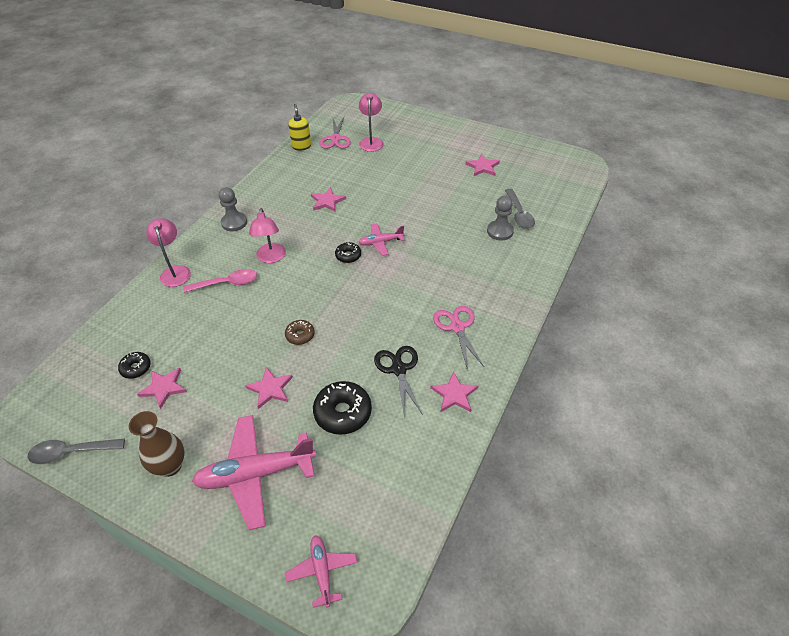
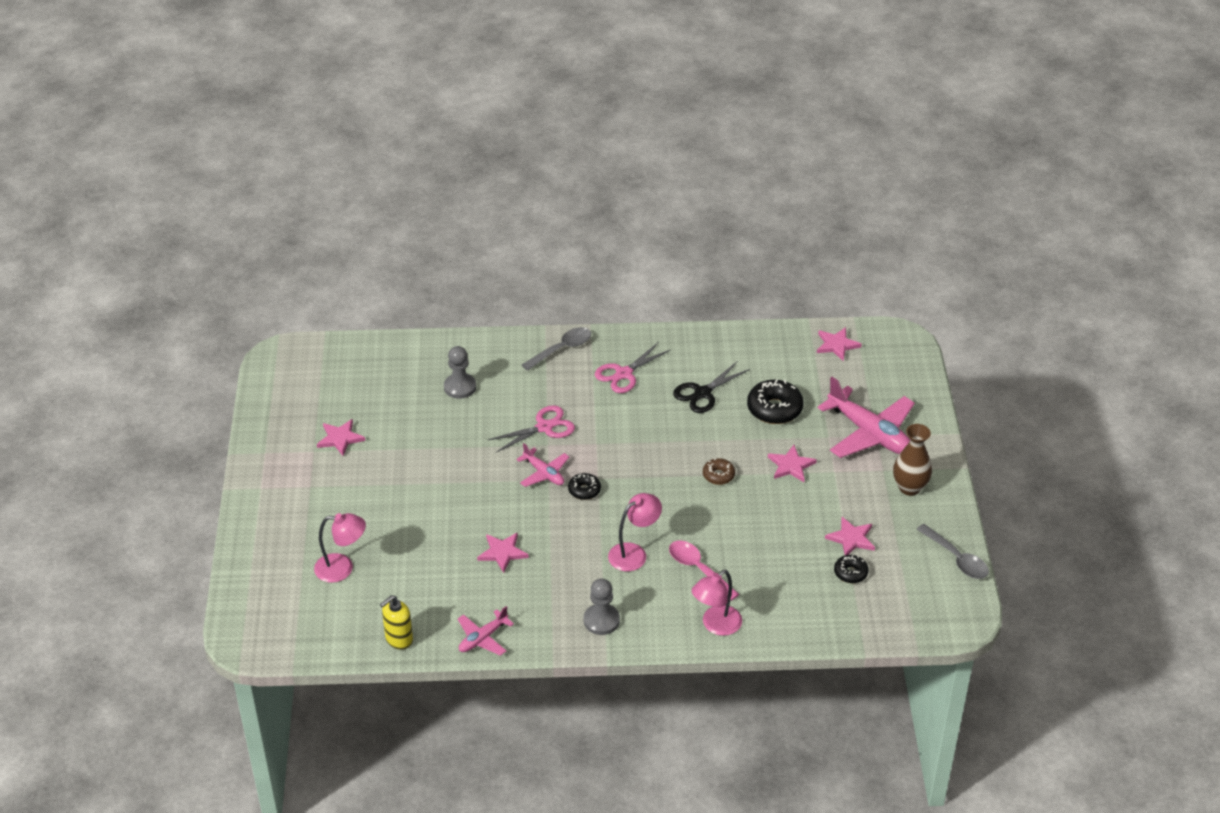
camera: 120 degrees left, 5 degrees down
(322, 571) = (902, 364): pink plane -> pink plane (483, 638)
(335, 139) = (358, 610): pink scissors -> pink scissors (544, 427)
(371, 141) = (342, 568): pink lamp -> pink lamp turned 150 degrees counterclockwise
(454, 394) = (701, 351): pink star -> pink star (836, 345)
(519, 214) = (419, 381): grey spoon -> grey spoon (562, 349)

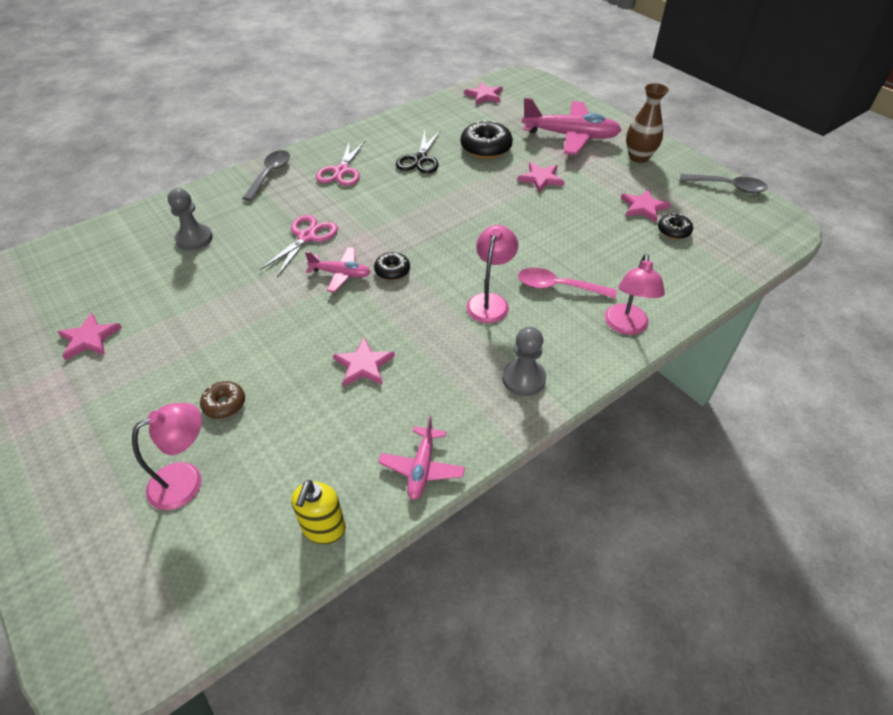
camera: 35 degrees left, 5 degrees up
(718, 475) = (494, 209): brown donut -> brown donut (224, 404)

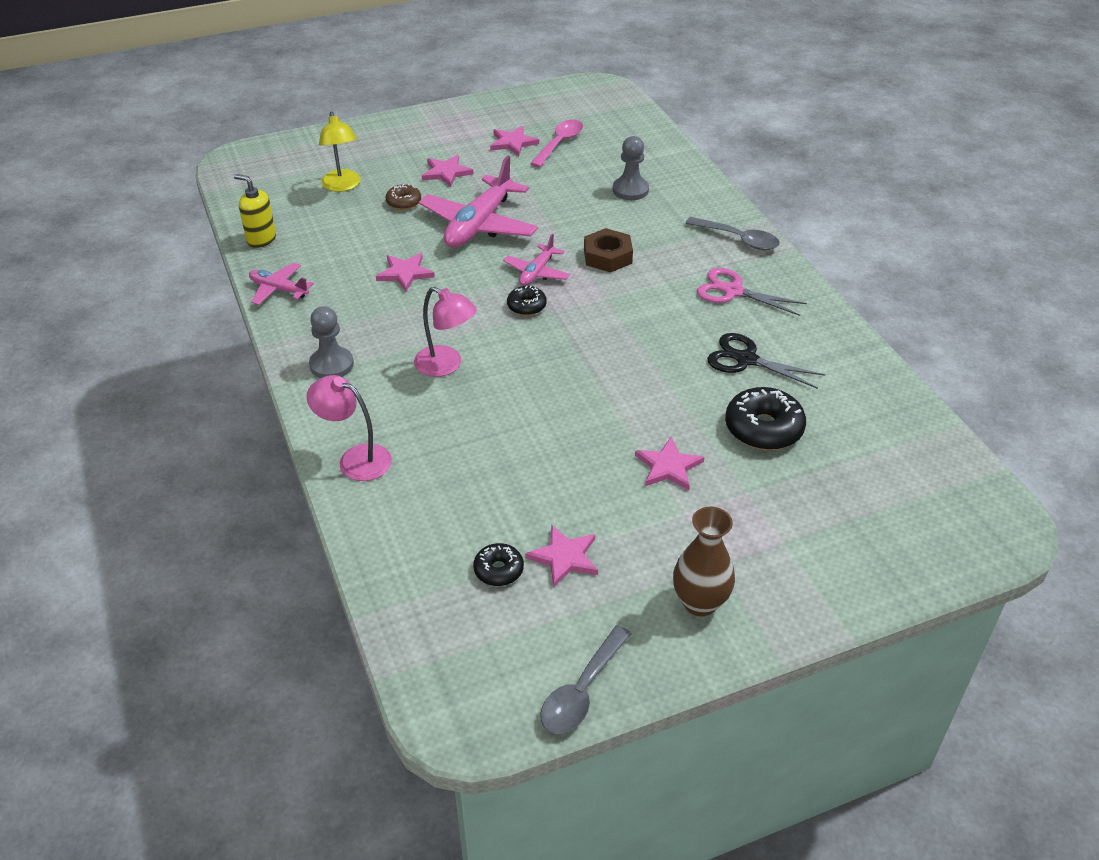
camera: 105 degrees right, 5 degrees down
(186, 480) = (342, 186): pink lamp -> yellow lamp
(307, 237) = (607, 256): pink scissors -> brown nut
(484, 95) = (934, 462): pink star -> pink star (446, 172)
(558, 287) = (443, 423): pink spoon -> pink spoon (559, 143)
(570, 136) = (782, 534): pink plane -> pink plane (479, 225)

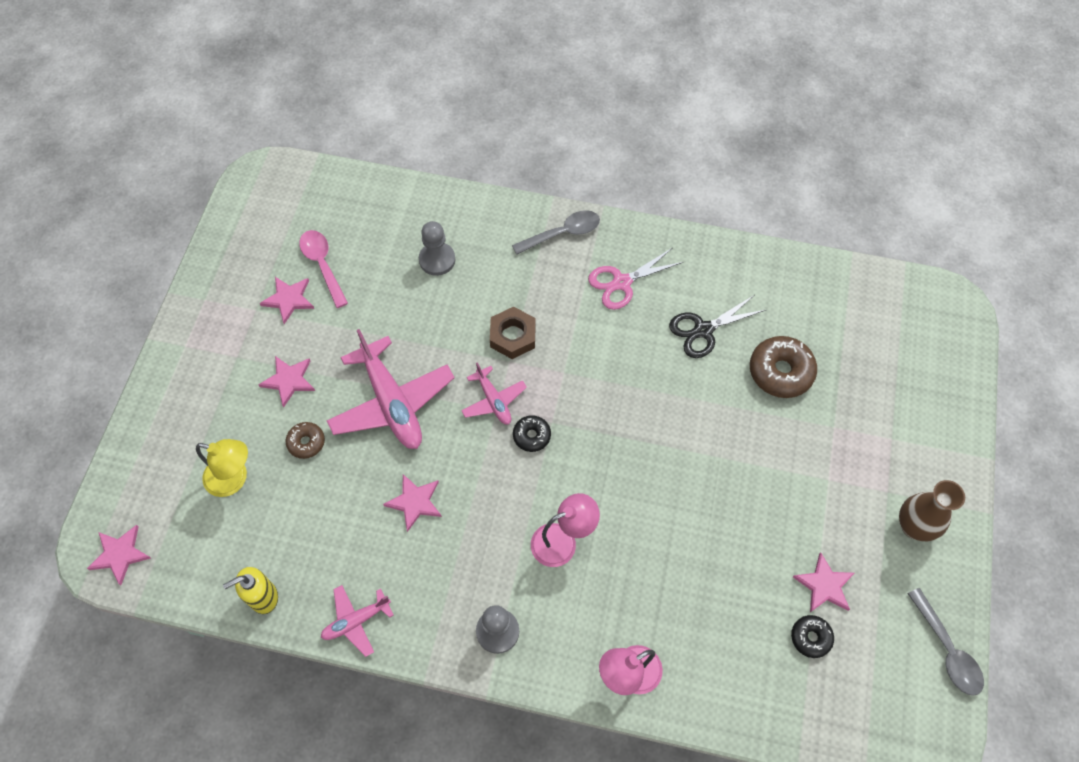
camera: 55 degrees left, 20 degrees up
(668, 466) = (779, 458): pink star -> pink star (120, 554)
(763, 428) = (780, 372): black donut -> brown donut

